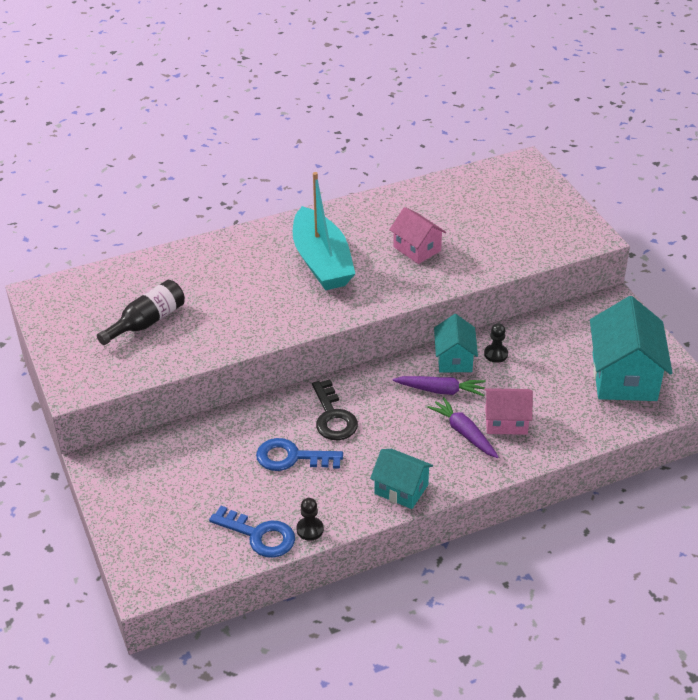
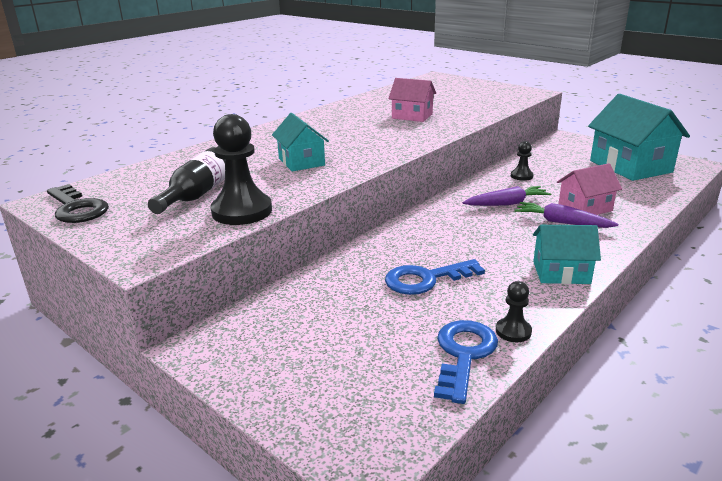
camera: 25 degrees left, 15 degrees down
(167, 357) = (242, 211): none -> black pawn
(259, 535) = (463, 354): blue key -> blue key turned 75 degrees counterclockwise
(322, 261) = (339, 134): turquoise boat -> none
(333, 417) = (433, 241): black key -> black key (77, 208)
(454, 359) = (493, 185): turquoise house -> turquoise house (301, 162)

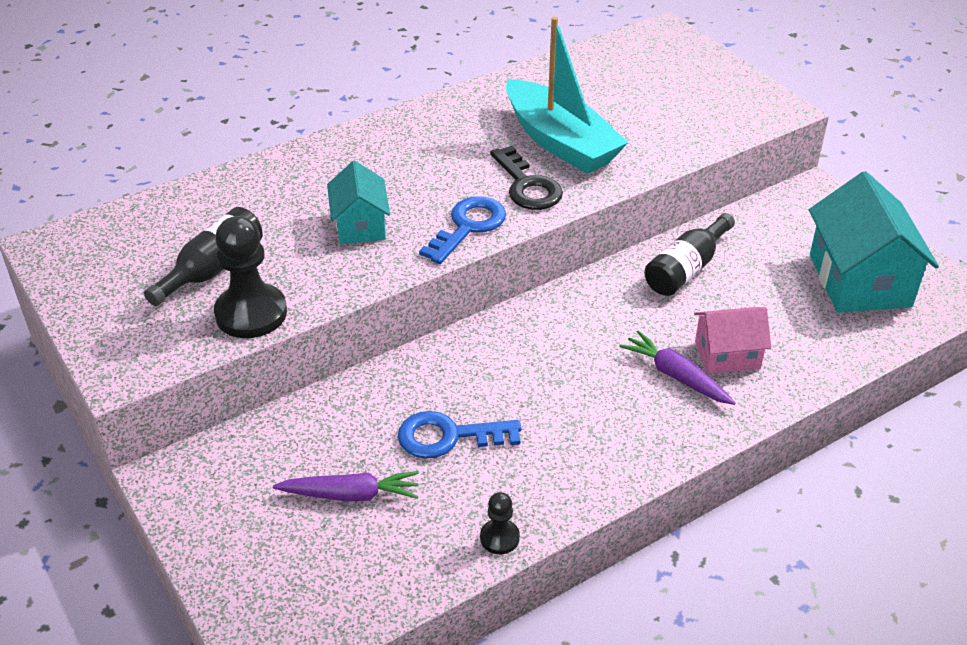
camera: 15 degrees right, 15 degrees up
(77, 208) = (76, 266): black key -> black key (527, 185)
(412, 116) = (560, 142): pink house -> turquoise boat
(463, 354) = (428, 555): blue key -> blue key (468, 227)
(506, 204) = (628, 323): purple carrot -> purple carrot (350, 495)
(521, 176) = (686, 269): black pawn -> black bottle
(561, 273) = (613, 463): turquoise house -> none

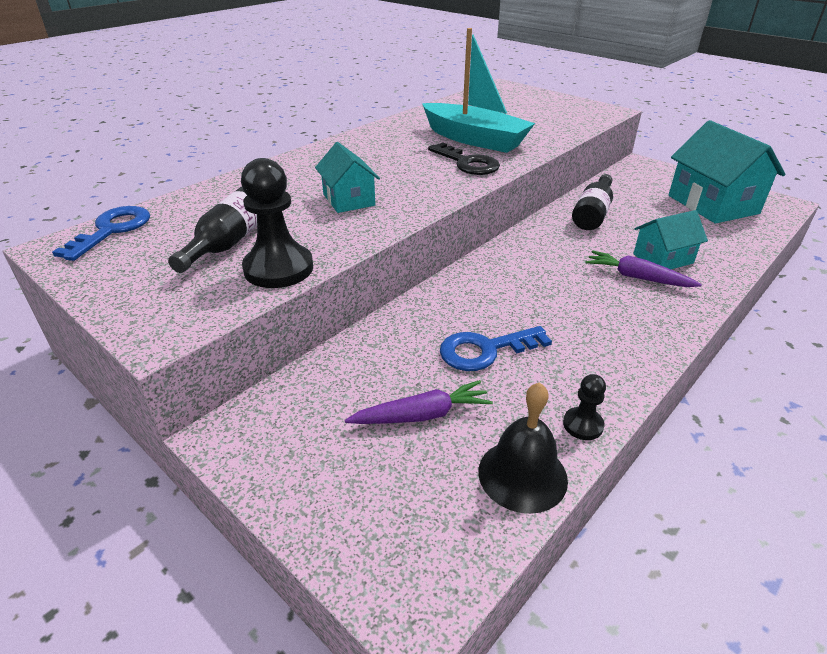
camera: 15 degrees left, 5 degrees down
(414, 572) = (522, 475): none -> black bell
(468, 227) = (438, 190): blue key -> blue key (111, 230)
(727, 355) = (663, 258): pink house -> turquoise house

